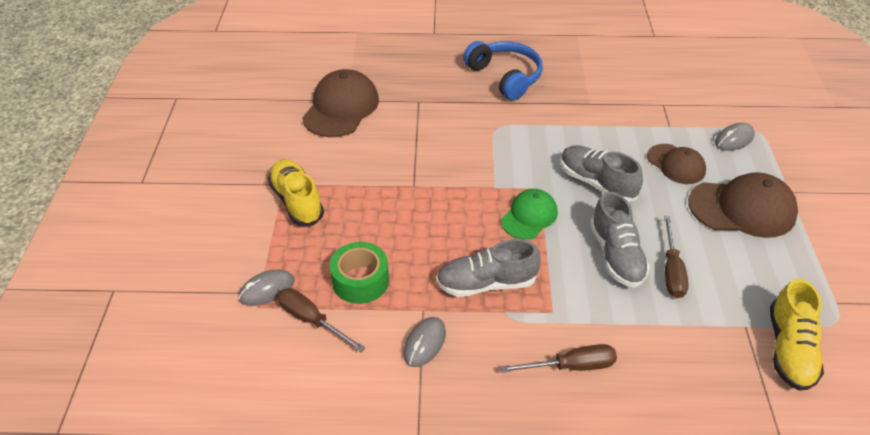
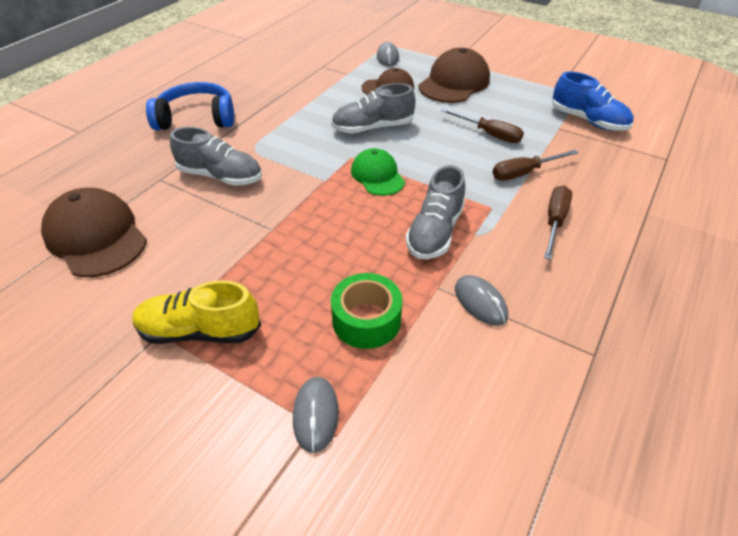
camera: 60 degrees left, 0 degrees up
(311, 320) = (393, 386): brown screwdriver -> brown screwdriver (524, 173)
(616, 255) = (456, 151): grey shoe -> grey shoe (221, 176)
(789, 349) = (588, 121): yellow shoe -> blue shoe

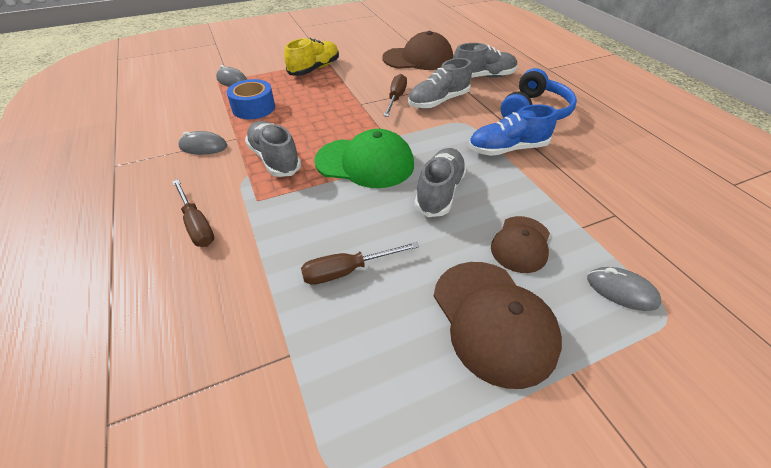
camera: 125 degrees right, 0 degrees up
(131, 166) = (483, 77): none -> grey shoe
(366, 320) = (253, 108): green tape -> blue tape
(377, 175) = (365, 163): green cap -> green cap, size x1.62
(524, 173) = (264, 251): brown screwdriver -> brown screwdriver (396, 98)
(588, 121) = (265, 412): blue shoe -> blue shoe (507, 149)

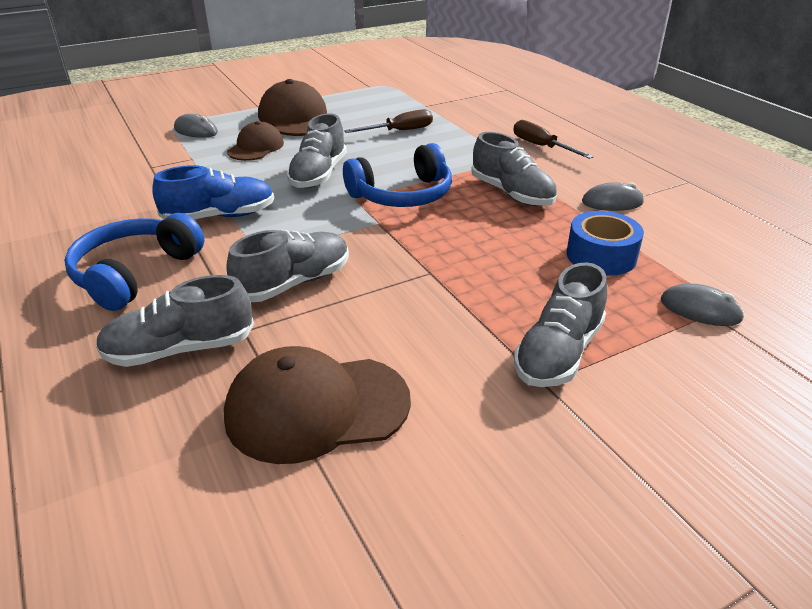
camera: 175 degrees right, 10 degrees down
(314, 69) = (558, 353): yellow shoe -> grey shoe
(365, 163) = (402, 195): green cap -> blue headphones
(396, 98) = (369, 286): brown screwdriver -> none

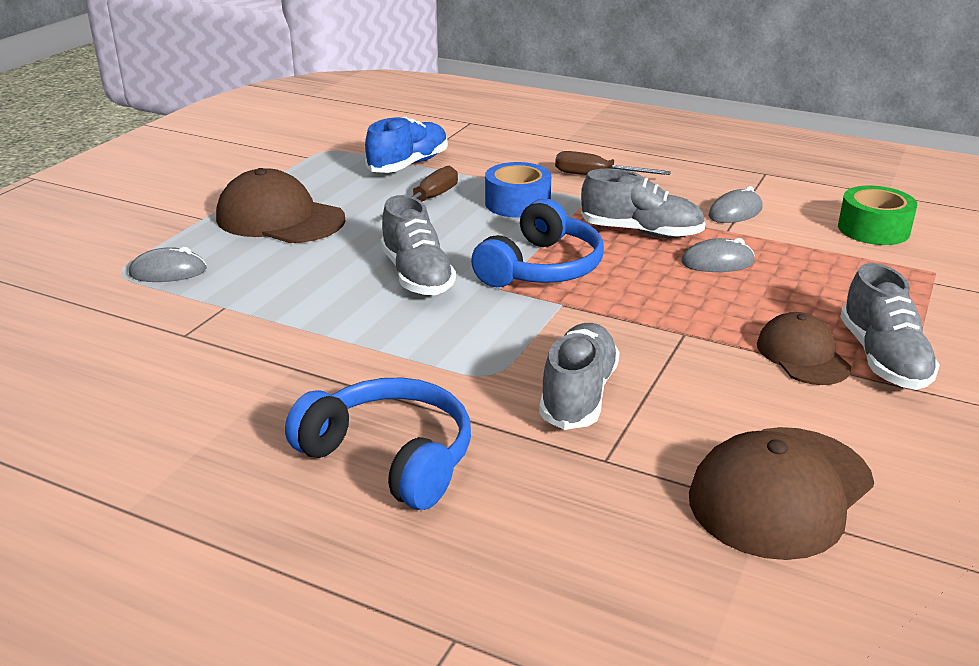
camera: 35 degrees left, 5 degrees down
(135, 273) = (390, 457): blue headphones -> blue headphones turned 135 degrees clockwise
(180, 349) = (575, 506): grey shoe -> none
(219, 216) = (380, 360): blue shoe -> blue shoe (408, 165)
(256, 147) = (287, 268): brown cap -> brown cap (802, 355)
(601, 256) = (796, 264): blue tape -> blue tape (517, 203)
(700, 310) = (923, 282): grey mouse -> grey mouse (717, 262)
(721, 253) = (873, 229): none -> green tape

